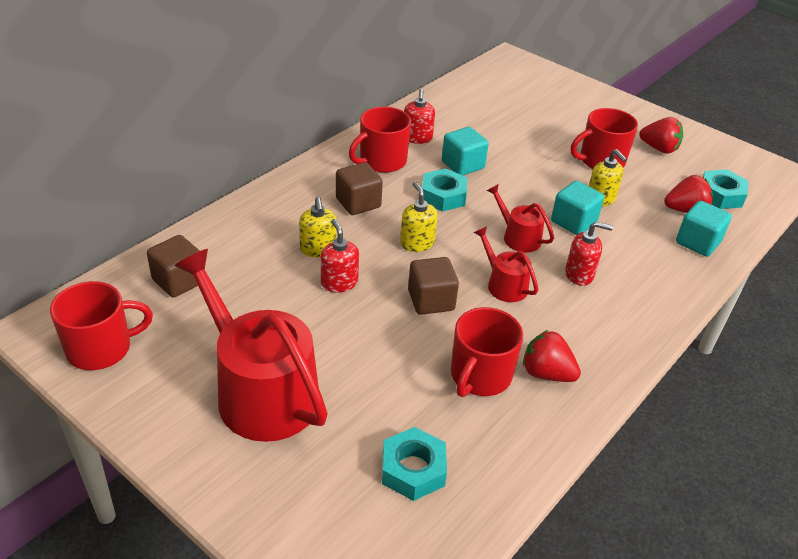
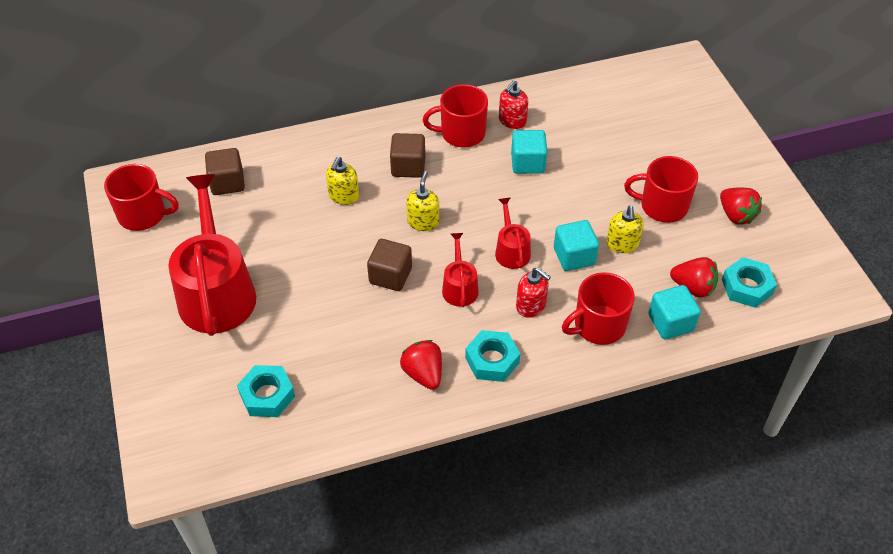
camera: 35 degrees right, 10 degrees up
(339, 282) = (336, 231): red soap dispenser -> none
(443, 196) = (483, 187): turquoise nut -> turquoise nut (492, 360)
(480, 376) = (372, 352): red mug -> red mug (598, 326)

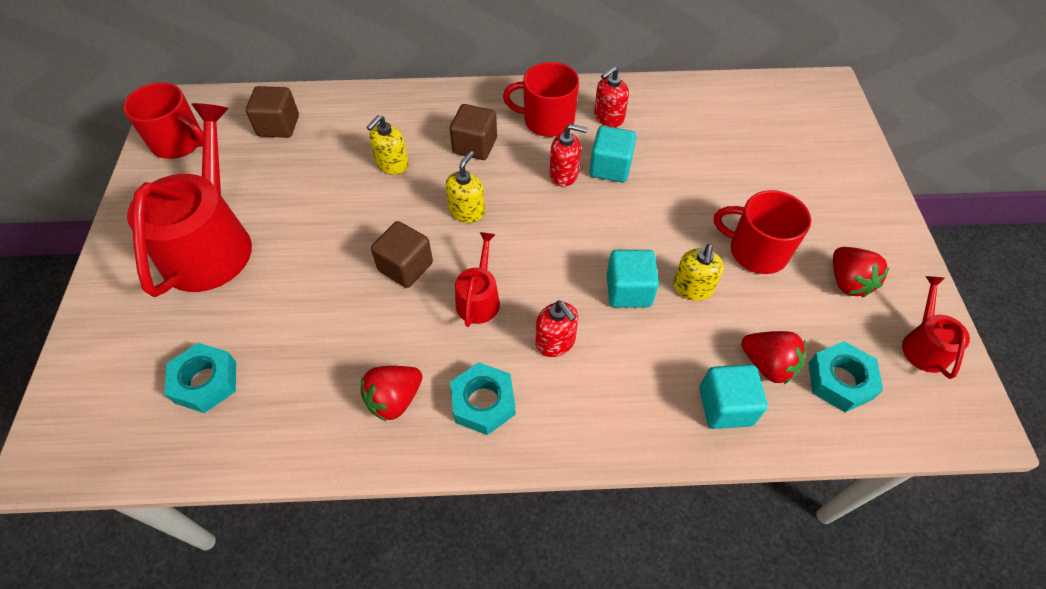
camera: 15 degrees right, 5 degrees up
(423, 374) = (394, 399): red strawberry -> red strawberry turned 120 degrees counterclockwise
(492, 176) = (564, 174): none -> red soap dispenser
(511, 250) = (556, 267): red watering can -> red watering can (924, 345)
(598, 326) = (630, 388): red mug -> none

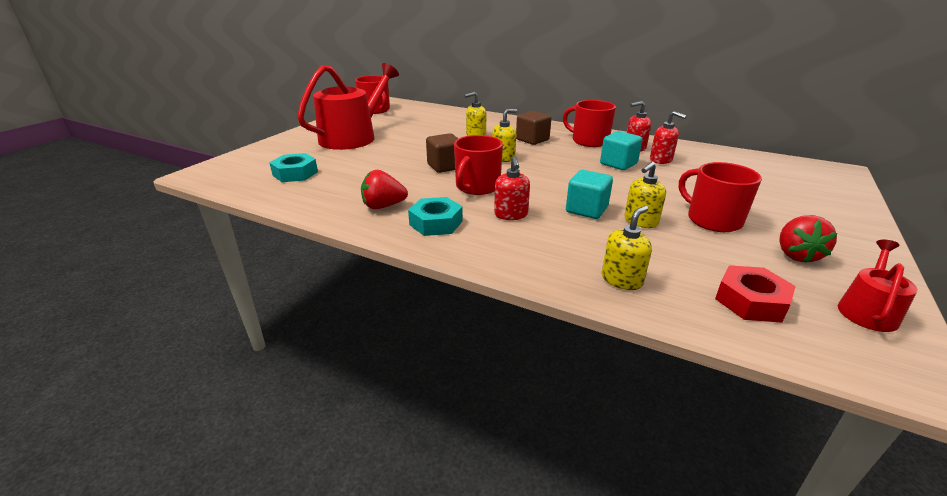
camera: 30 degrees right, 25 degrees down
(278, 126) = (428, 115): brown cube -> none
(479, 298) = (477, 187): red watering can -> red mug
(564, 174) = (582, 159): red soap dispenser -> red soap dispenser (661, 160)
(725, 406) = (622, 280): turquoise cube -> yellow soap dispenser
(768, 365) = (680, 272): red strawberry -> none
(840, 381) = (750, 301): turquoise nut -> red nut

